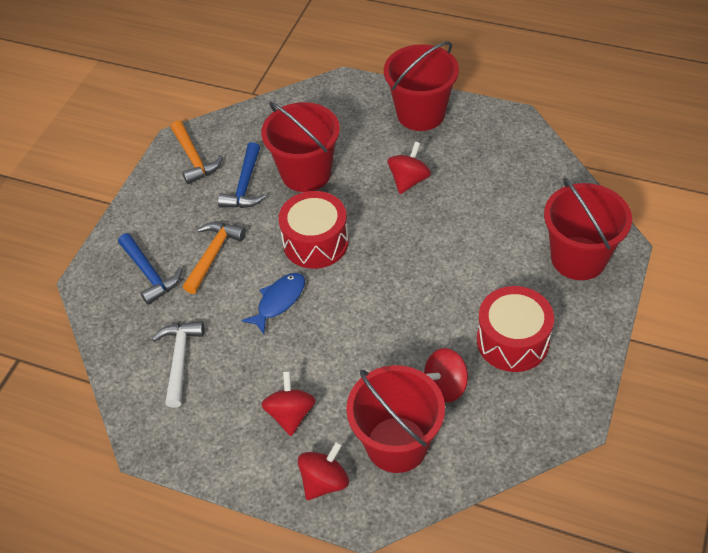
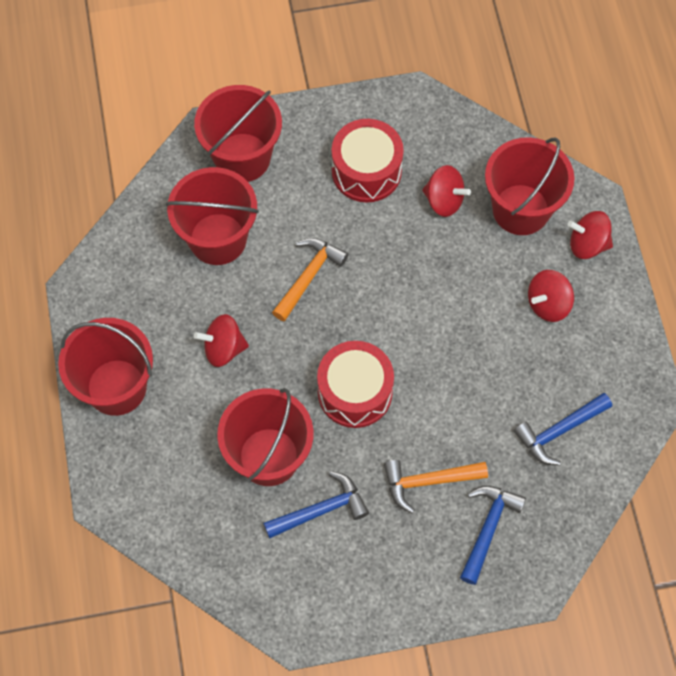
camera: 125 degrees left, 15 degrees up
(180, 359) = (559, 431): white hammer -> blue hammer
(194, 159) = (313, 593): orange hammer -> orange hammer (309, 276)
(279, 301) = (443, 384): blue fish -> none
(507, 212) = (218, 239): none -> red bucket

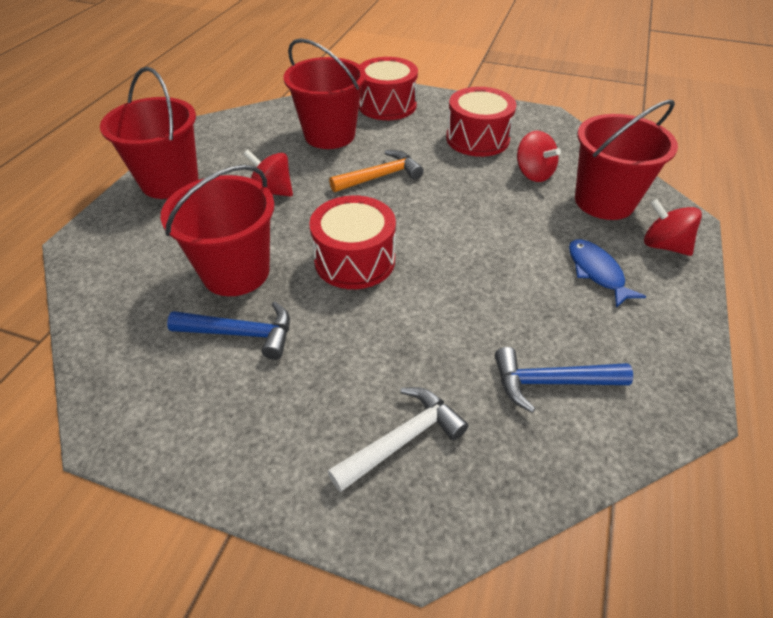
camera: 30 degrees right, 20 degrees down
(242, 157) = (387, 105): red bucket -> red drum
(428, 481) = (368, 360): orange hammer -> none
(488, 528) = (402, 439): blue hammer -> white hammer
(548, 304) = (597, 272): red spinning top -> blue fish

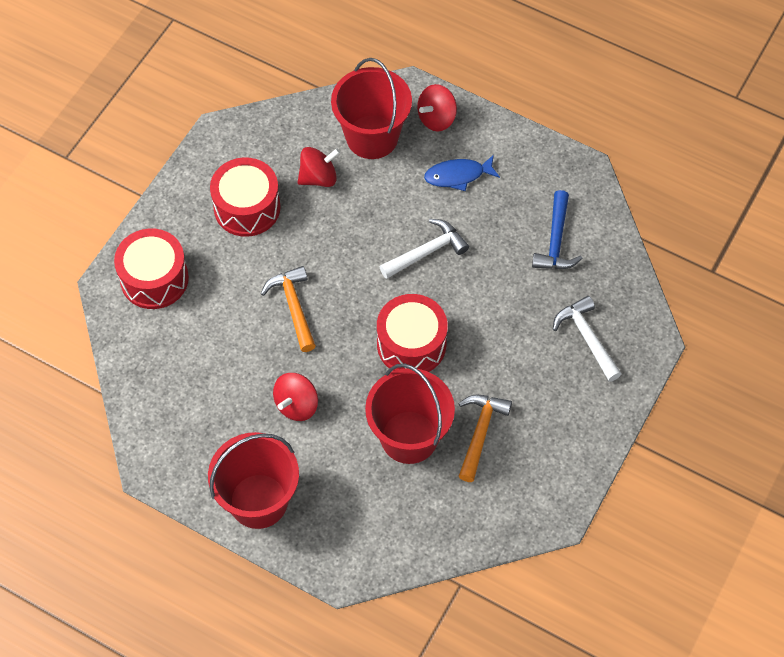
camera: 80 degrees left, 15 degrees up
(242, 333) = (480, 432): blue hammer -> orange hammer
(329, 135) = (204, 344): red bucket -> none
(480, 258) = (427, 251): none -> white hammer

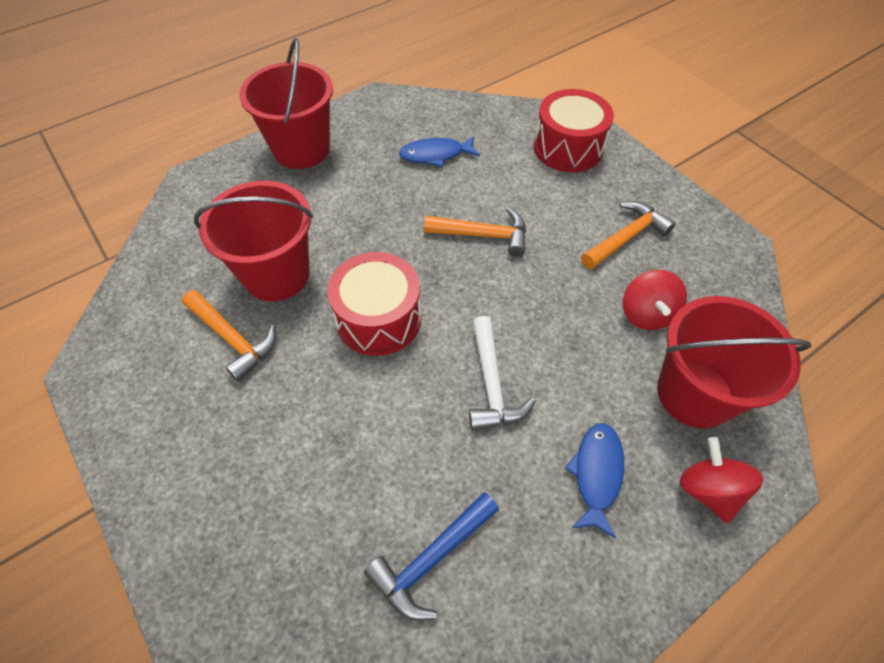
camera: 115 degrees right, 5 degrees down
(213, 382) = (435, 155): none -> blue fish
(247, 207) = (626, 237): red drum -> orange hammer
(297, 405) = (373, 202): red spinning top -> none
(556, 241) = (431, 559): blue hammer -> blue hammer turned 75 degrees counterclockwise
(586, 337) = (263, 522): white hammer -> none

